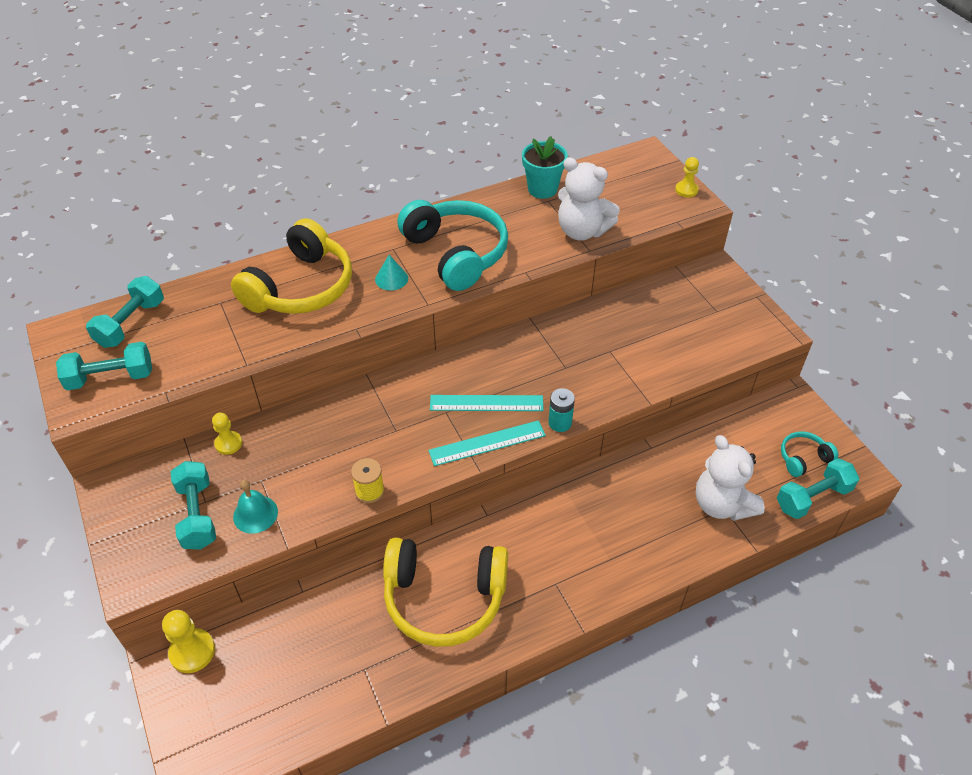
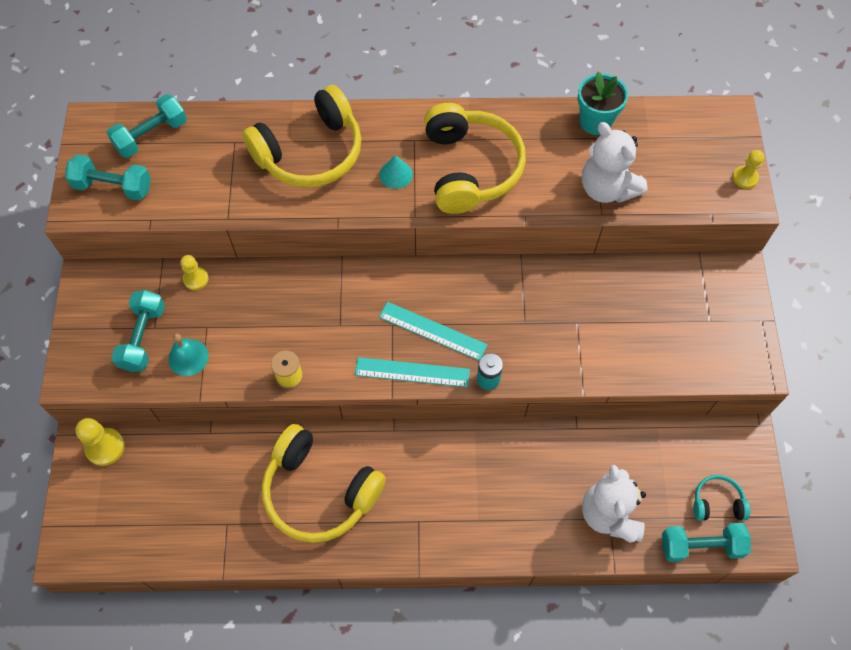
camera: 25 degrees right, 15 degrees up
(456, 253) = (470, 168): turquoise headphones -> yellow headphones

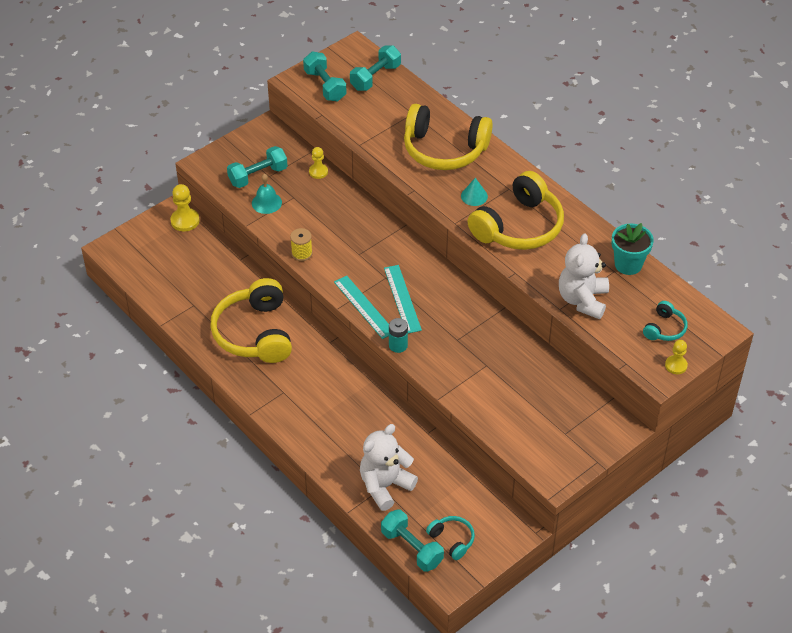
camera: 50 degrees right, 15 degrees down
(151, 135) = (375, 77): turquoise dumbbell -> turquoise dumbbell turned 60 degrees counterclockwise
(695, 153) = (664, 328): none -> turquoise headphones

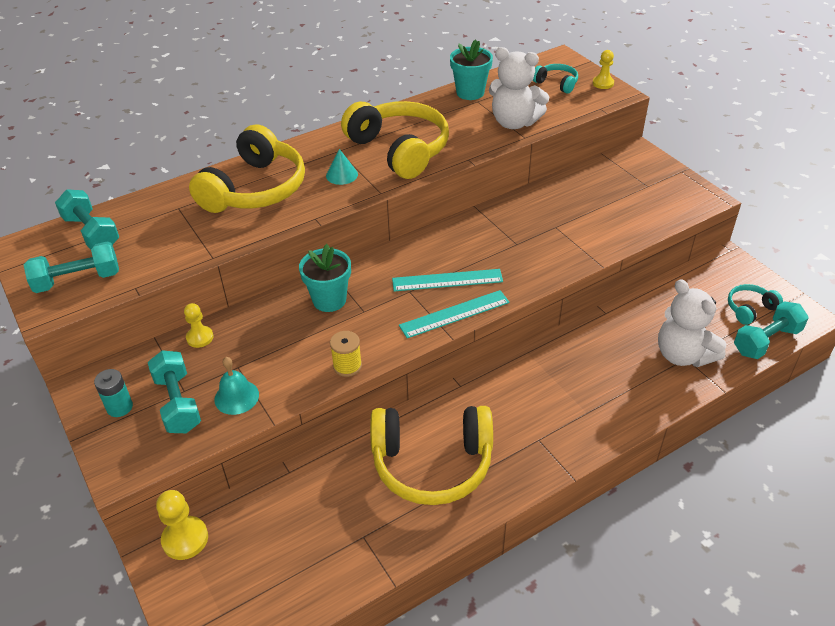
camera: 80 degrees left, 5 degrees down
(367, 233) = (329, 300): none -> turquoise flower pot
(398, 345) = (521, 290): turquoise battery -> turquoise battery (119, 407)

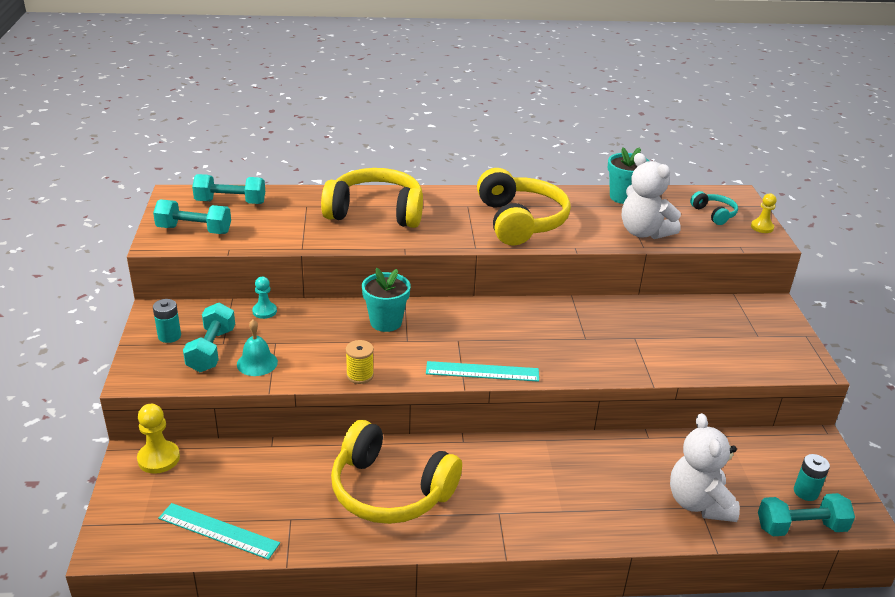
camera: 25 degrees right, 10 degrees down
(92, 233) = (230, 202): turquoise dumbbell -> turquoise dumbbell turned 75 degrees counterclockwise
(200, 337) = (264, 311): yellow pawn -> turquoise pawn
(255, 189) = (376, 212): yellow headphones -> yellow headphones turned 135 degrees counterclockwise
(342, 175) = (454, 224): turquoise cone -> none
(447, 280) = (497, 344): turquoise ruler -> turquoise ruler (218, 531)
(749, 309) = (805, 492): turquoise headphones -> turquoise battery

